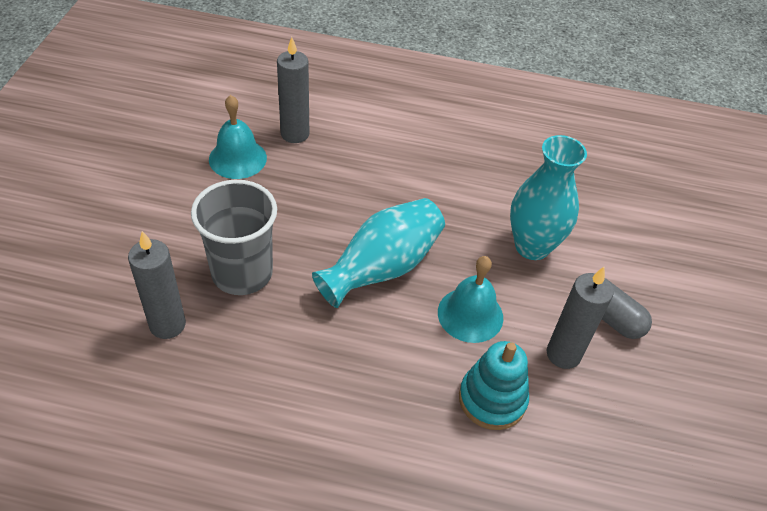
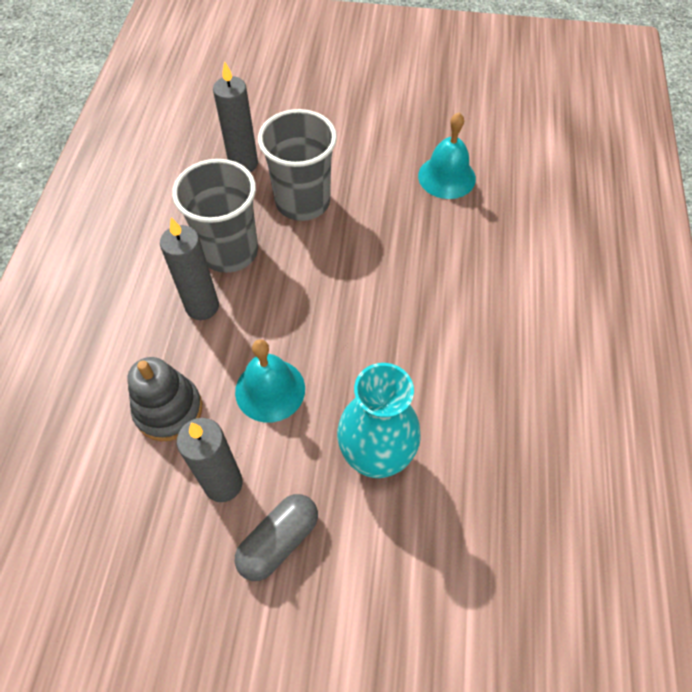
camera: 90 degrees right, 10 degrees up
(295, 134) = (497, 216): grey candle -> grey candle (202, 306)
(299, 342) = (229, 251): none -> grey cup
(382, 268) = (322, 307): turquoise vase -> none
(492, 399) = (168, 410): turquoise stacking toy -> grey stacking toy

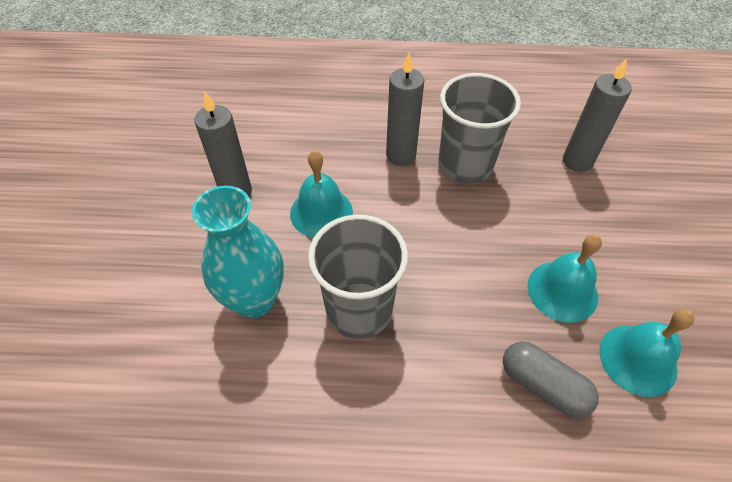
camera: 85 degrees right, 5 degrees down
(168, 410) = (300, 149): grey stacking toy -> none
(278, 541) = (185, 233): grey capsule -> grey capsule (543, 385)
(302, 202) = (544, 214): grey cup -> grey cup (359, 310)
(384, 207) = (562, 291): none -> turquoise bell

